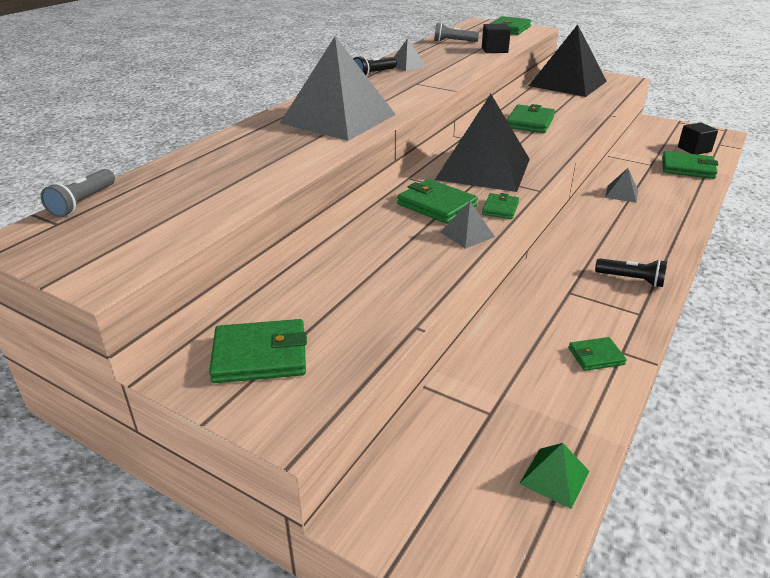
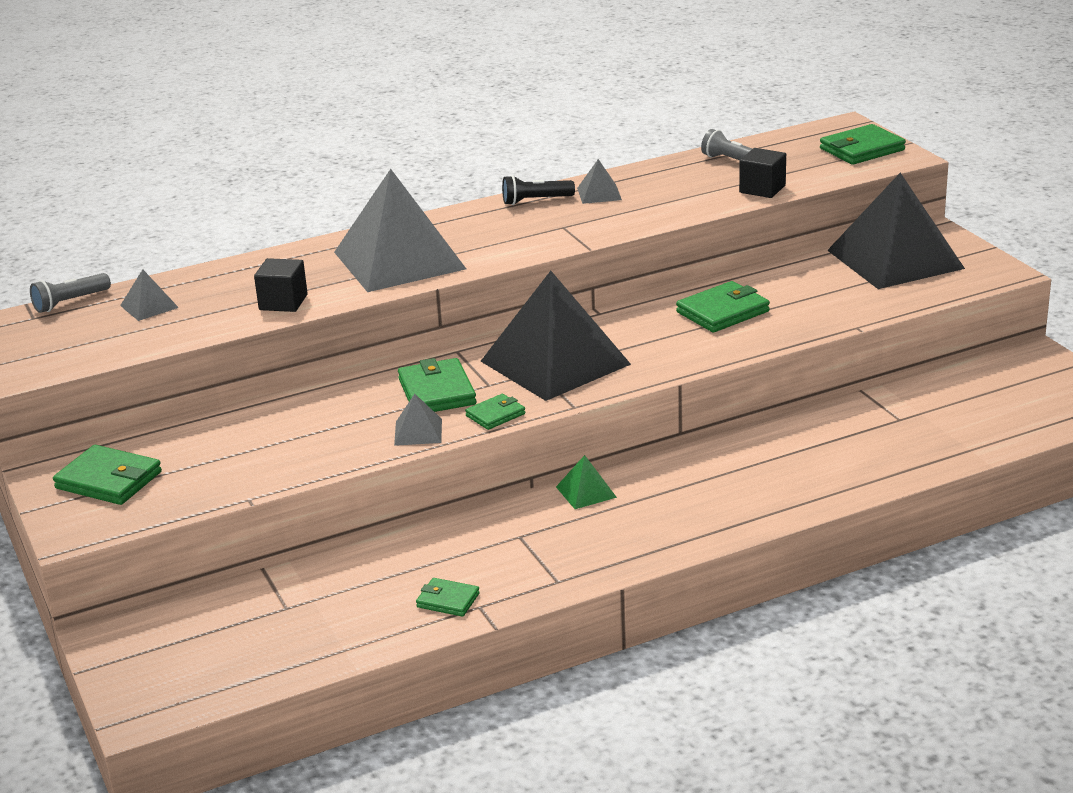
camera: 35 degrees right, 5 degrees down
(554, 477) = (269, 668): green pyramid -> green pyramid (586, 492)
(621, 193) = (780, 447): grey pyramid -> grey pyramid (149, 306)
(631, 280) = (608, 547): black flashlight -> none
(687, 168) = (944, 439): green wallet -> none
(694, 149) = (1012, 414): black cube -> black cube (283, 302)

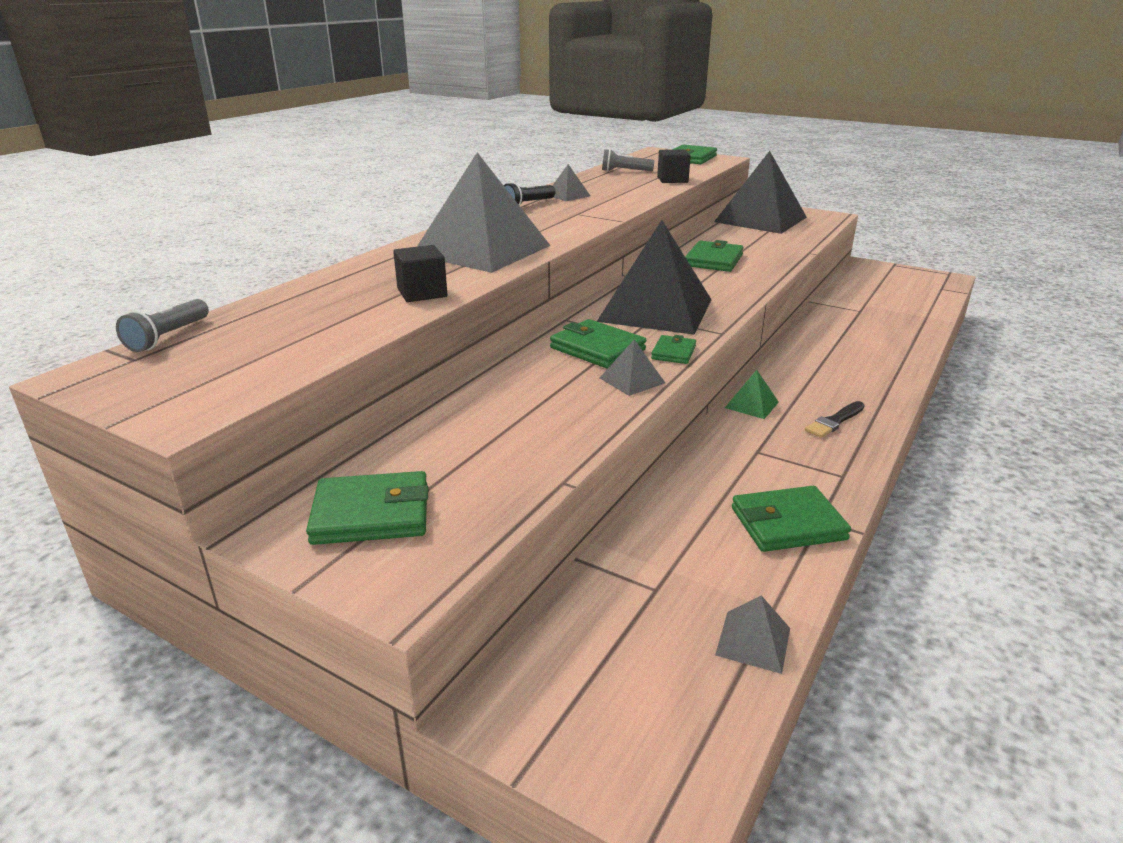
camera: 35 degrees left, 0 degrees up
(149, 306) = (276, 322): grey pyramid -> grey pyramid (753, 641)
(448, 600) = (788, 524): green wallet -> green wallet, size x1.69
(636, 533) = (834, 421): none -> black brush

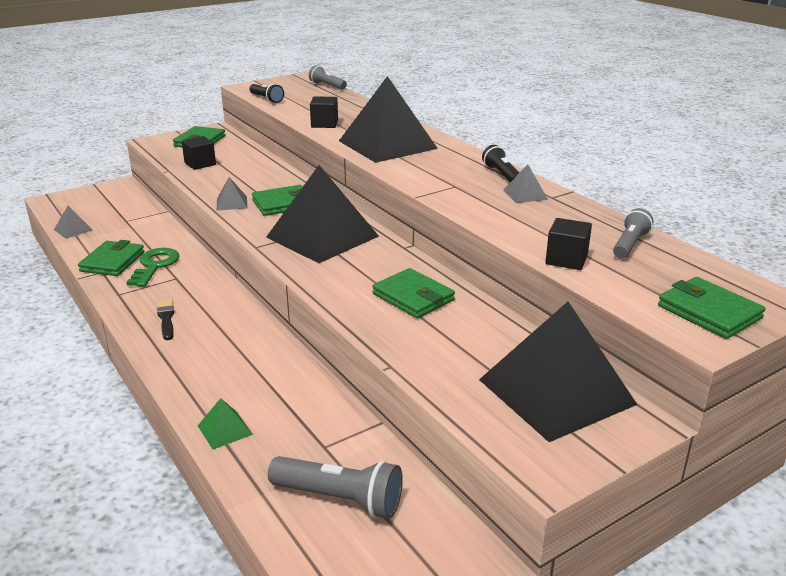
camera: 115 degrees right, 0 degrees up
(292, 366) = (266, 99): none -> black flashlight
(482, 250) = (387, 144): grey pyramid -> black pyramid
(505, 461) = (200, 164): none -> black cube
(673, 352) = (249, 223): green wallet -> none
(751, 404) = (225, 297): green pyramid -> green pyramid (225, 430)
(752, 481) = (155, 265): none -> green key
(889, 297) = (340, 499): none -> grey flashlight

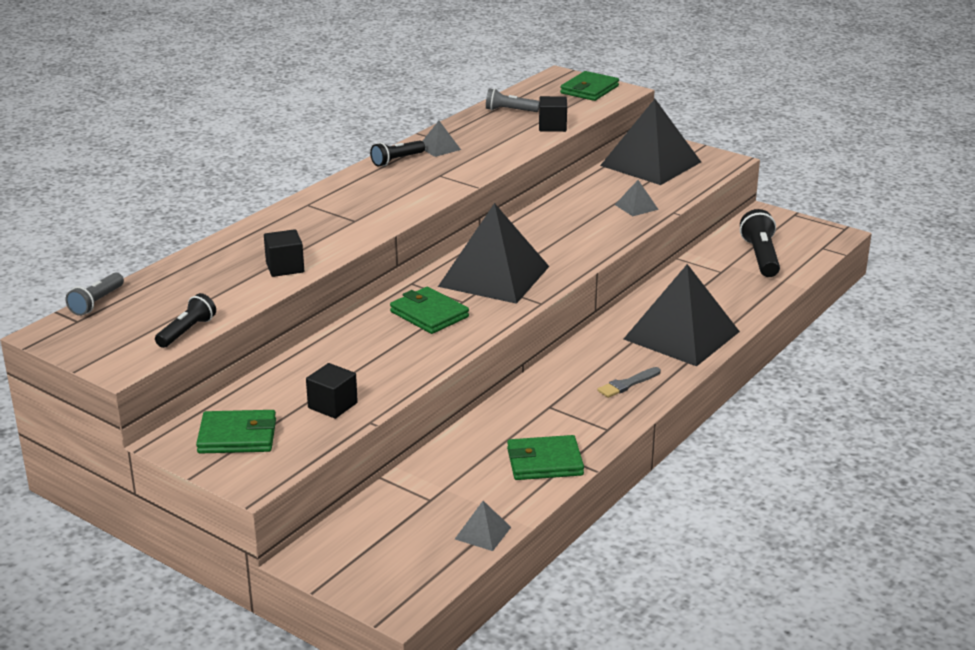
camera: 110 degrees left, 0 degrees up
(155, 265) = (533, 429): green key -> none
(166, 318) = (627, 384): black brush -> grey brush
(225, 430) = (741, 310): green pyramid -> none
(232, 203) = (447, 345): grey pyramid -> grey pyramid (636, 207)
(340, 499) = (761, 257): grey flashlight -> black flashlight
(387, 144) = (342, 220): black pyramid -> black pyramid (681, 335)
(413, 297) = (574, 219): green wallet -> none

